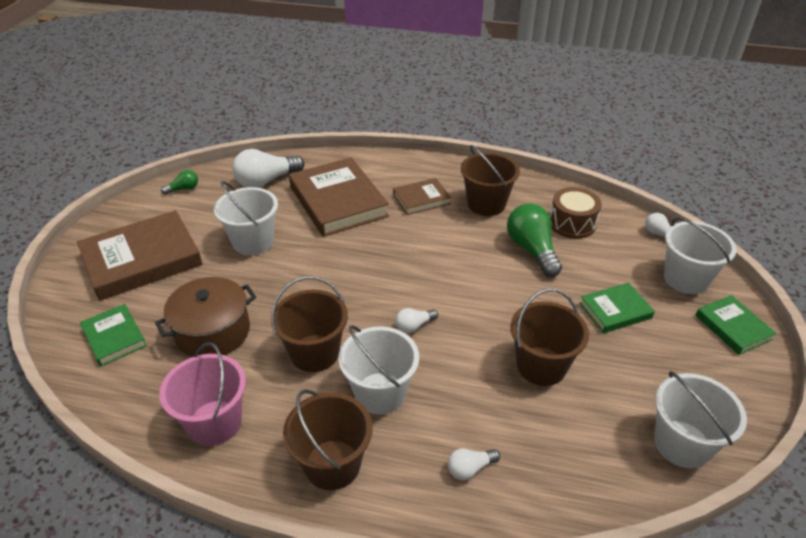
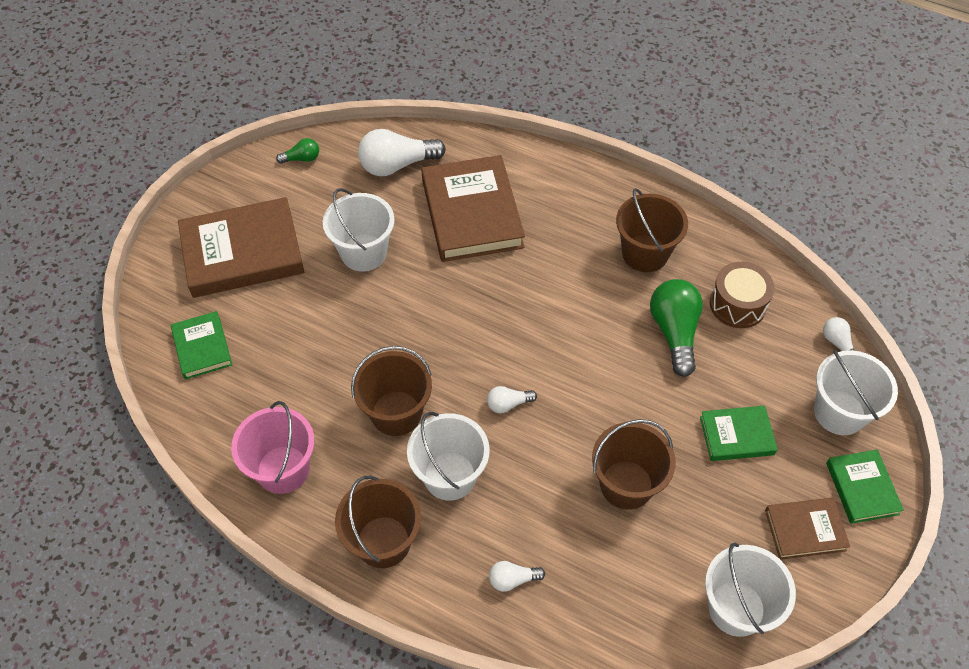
camera: 15 degrees right, 15 degrees up
(213, 332) = (300, 363): brown pot -> none
(421, 199) = (570, 230): brown book -> brown book (805, 530)

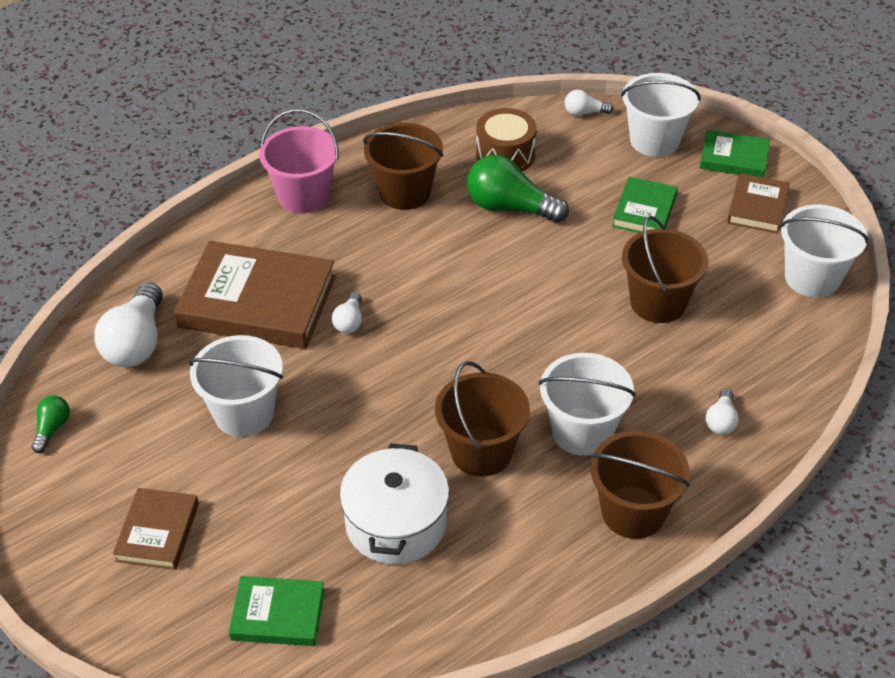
camera: 65 degrees left, 10 degrees down
(242, 252) = (157, 532): brown book -> brown book, size x0.53
(283, 469) = (498, 578): pink bucket -> pink bucket (303, 196)
(305, 384) = (396, 523): none -> white pot
(508, 404) = (522, 356): white light bulb -> white light bulb (349, 321)

